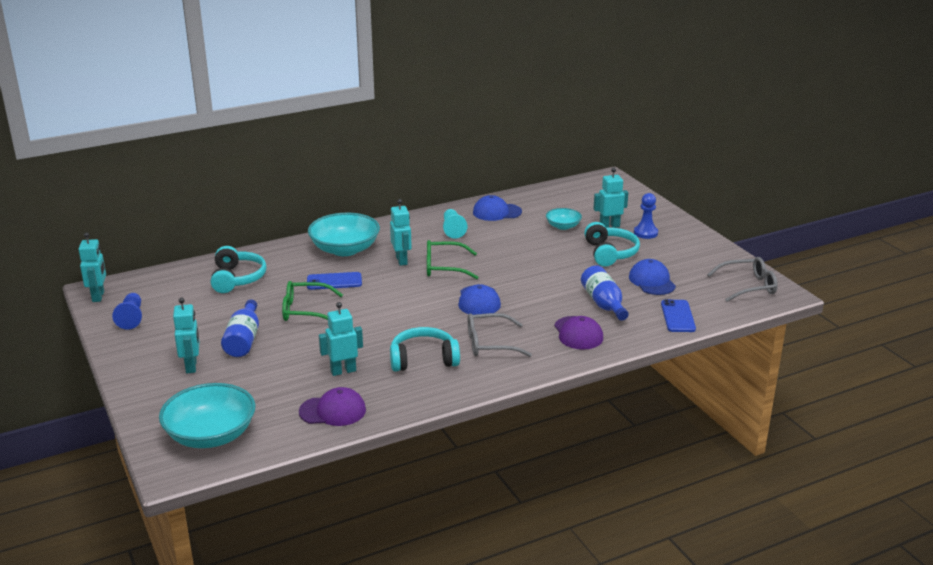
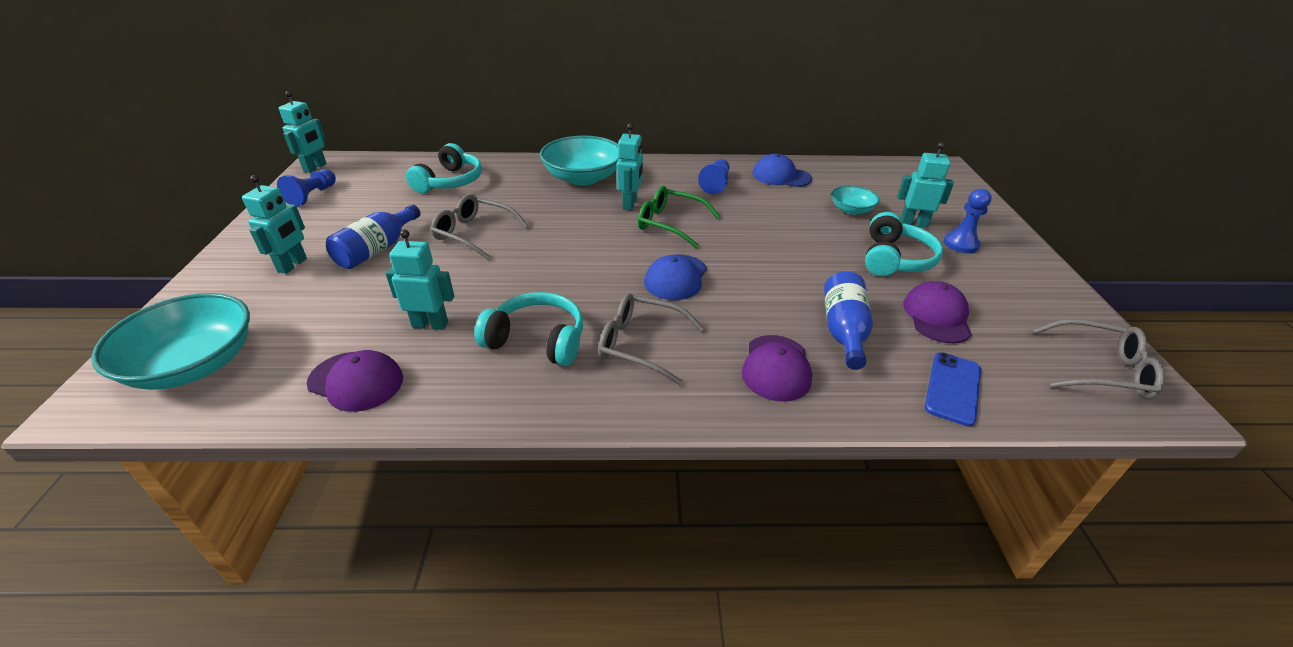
camera: 25 degrees right, 10 degrees up
(306, 310) = (475, 234): green glasses -> grey glasses
(334, 281) = (537, 209): blue phone -> none
(453, 230) = (715, 184): turquoise pawn -> blue pawn
(652, 281) = (936, 316): blue cap -> purple cap

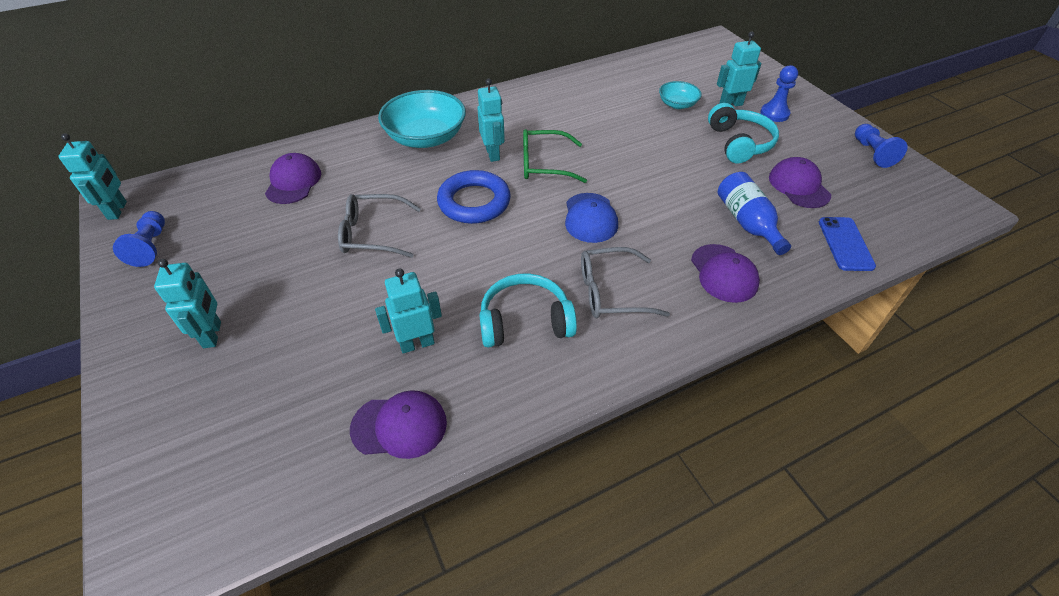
camera: 25 degrees left, 10 degrees up
(194, 365) = (217, 480): turquoise bowl -> none
(377, 249) = (289, 285): blue bottle -> none
(450, 181) = (293, 182): turquoise headphones -> purple cap
(579, 235) = (474, 202): none -> blue ring
(715, 184) = (551, 109): blue pawn -> blue pawn (872, 153)
(781, 176) = (599, 85): blue cap -> none
(1099, 369) = (918, 194): grey glasses -> none

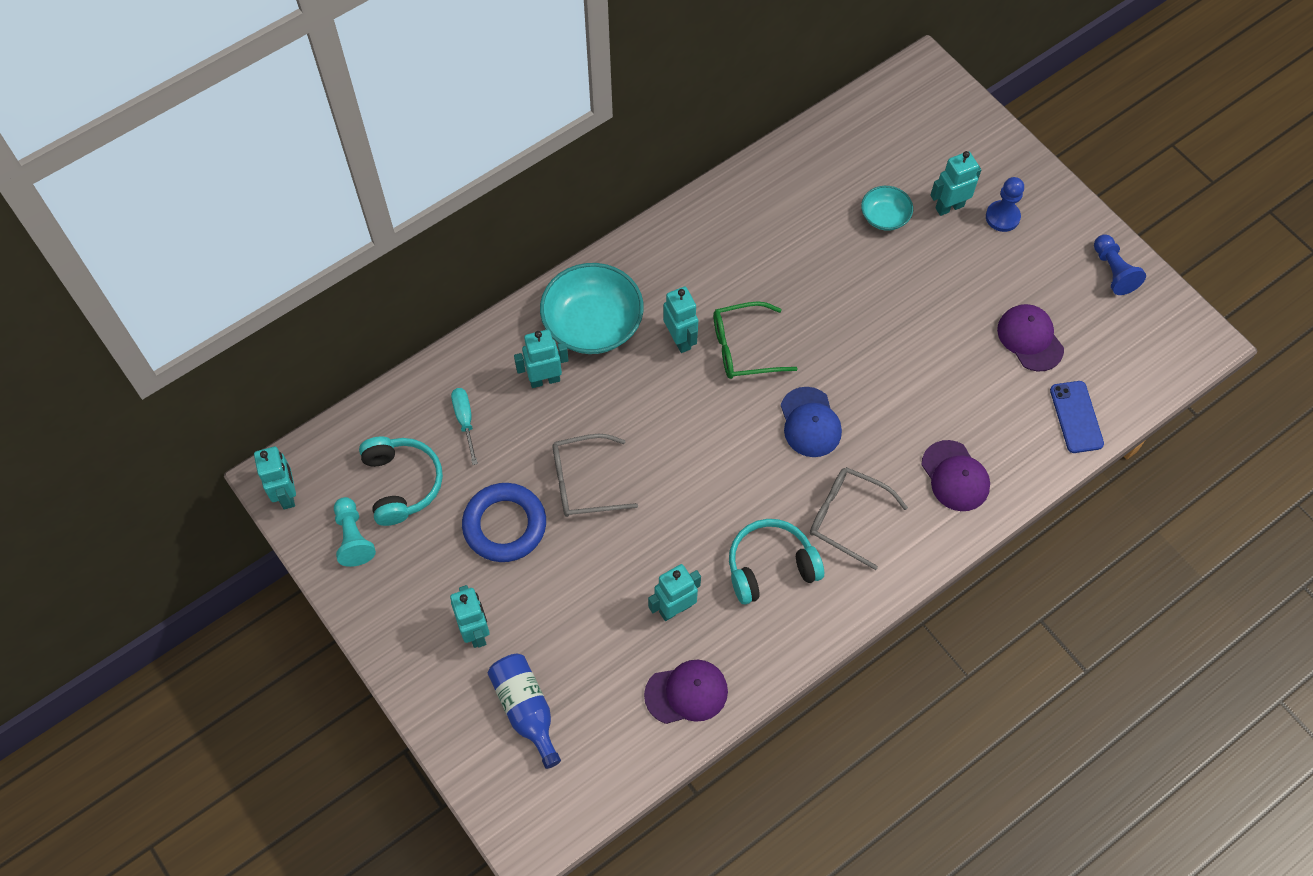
camera: 10 degrees left, 15 degrees up
(150, 246) = (353, 538): blue pawn -> turquoise pawn
(293, 182) = (465, 421): purple cap -> turquoise screwdriver
(372, 165) = (544, 379): none -> turquoise robot
(474, 202) = (679, 419): blue ring -> blue ring (504, 525)
(612, 292) = (848, 518): grey glasses -> grey glasses turned 45 degrees clockwise
(739, 143) = (962, 277): turquoise headphones -> turquoise headphones (402, 483)
(747, 222) = (976, 403): blue bottle -> blue bottle (526, 709)

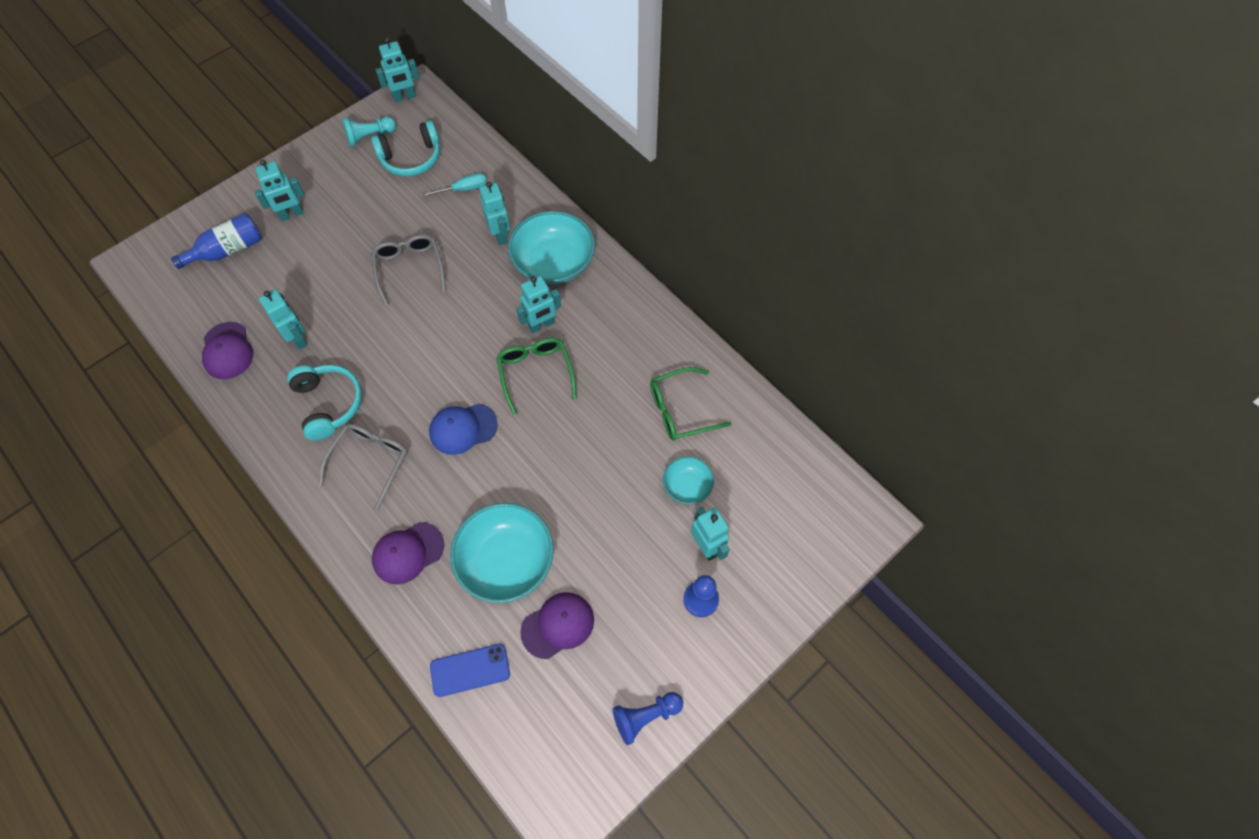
camera: 85 degrees right, 0 degrees up
(504, 525) = (375, 222): blue ring -> none
(798, 213) = (681, 410): none -> green glasses
(964, 383) = (506, 560): none -> turquoise bowl

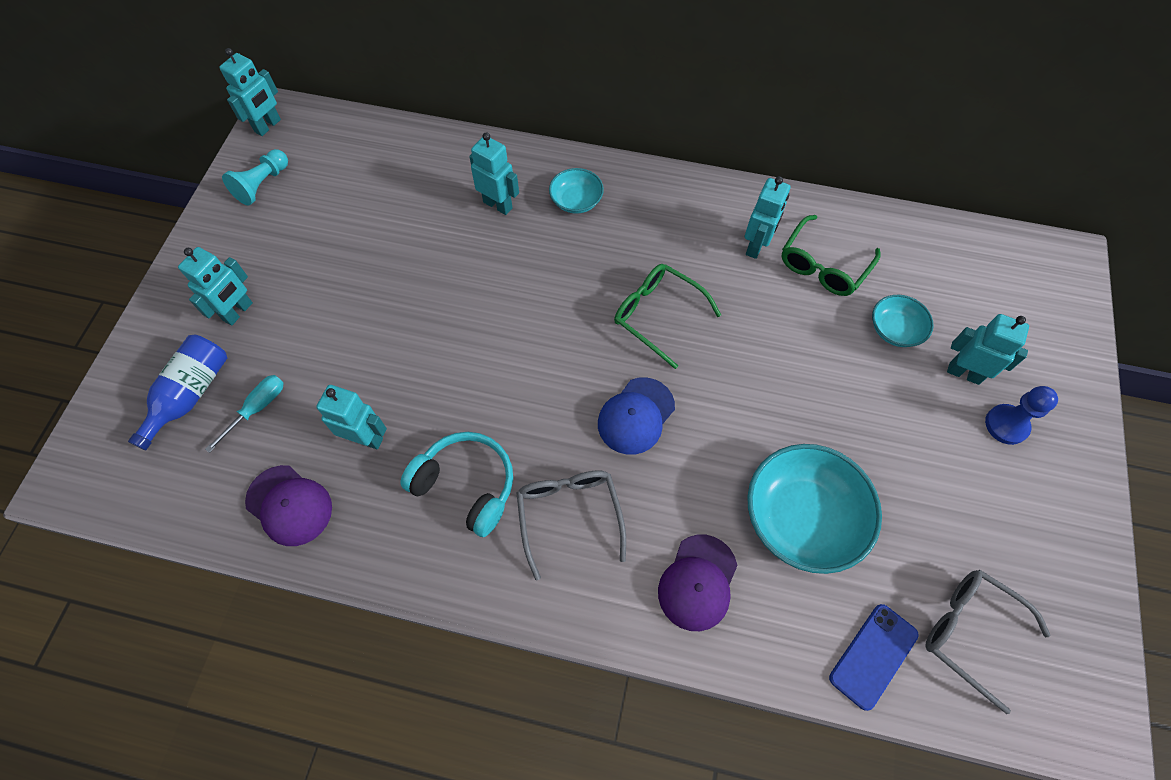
camera: 35 degrees left, 0 degrees up
(409, 269) = (431, 292): grey glasses -> grey glasses (971, 632)
(411, 158) = (331, 182): turquoise headphones -> none
(463, 189) = (417, 182): turquoise screwdriver -> turquoise screwdriver (257, 408)
(541, 325) = (620, 266): turquoise robot -> turquoise robot (756, 246)
(553, 262) = (576, 201): turquoise bowl -> turquoise bowl, size x0.52
(558, 625) = (910, 545): purple cap -> none
(645, 716) = (1068, 571): blue pawn -> none

